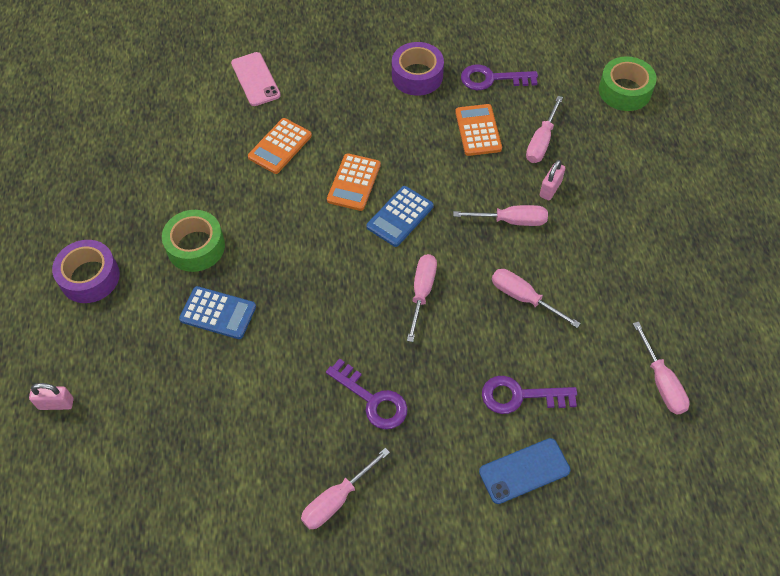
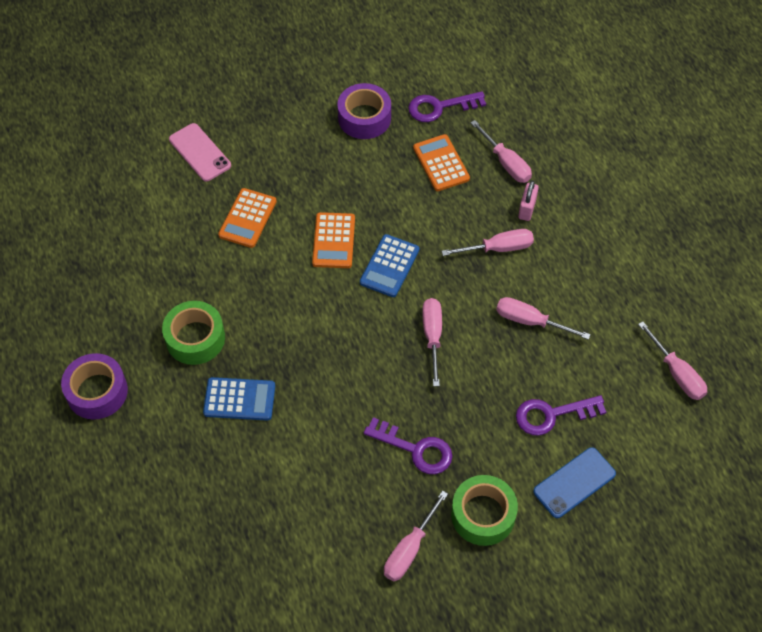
camera: 15 degrees left, 0 degrees up
(56, 404) = (107, 523): pink padlock -> none
(541, 141) = (506, 163): pink screwdriver -> pink screwdriver turned 45 degrees counterclockwise
(624, 91) = (572, 95): green tape -> green tape (483, 515)

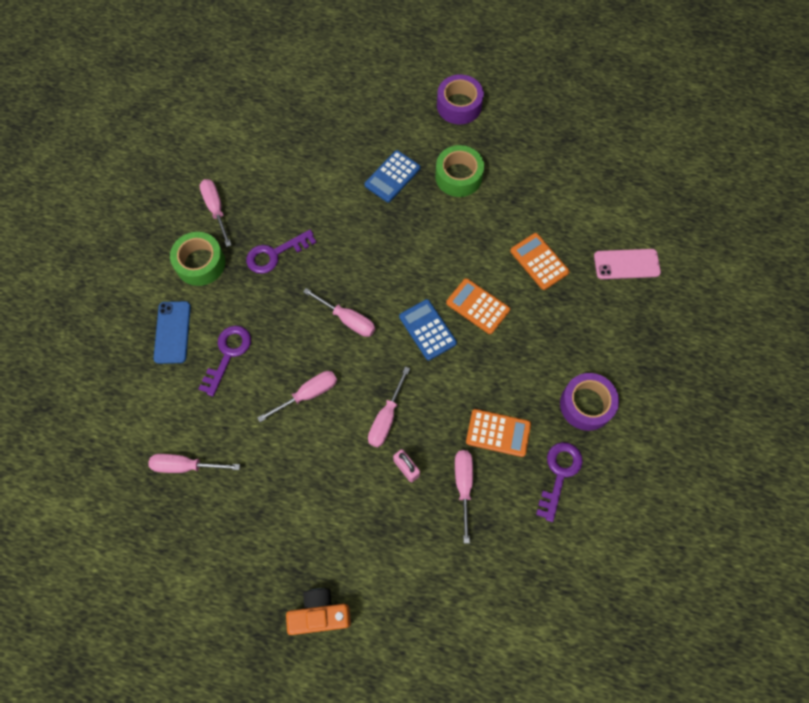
camera: 125 degrees right, 10 degrees up
(506, 163) = (463, 486): pink screwdriver -> pink screwdriver turned 90 degrees clockwise
(687, 198) = (320, 613): none -> orange camera

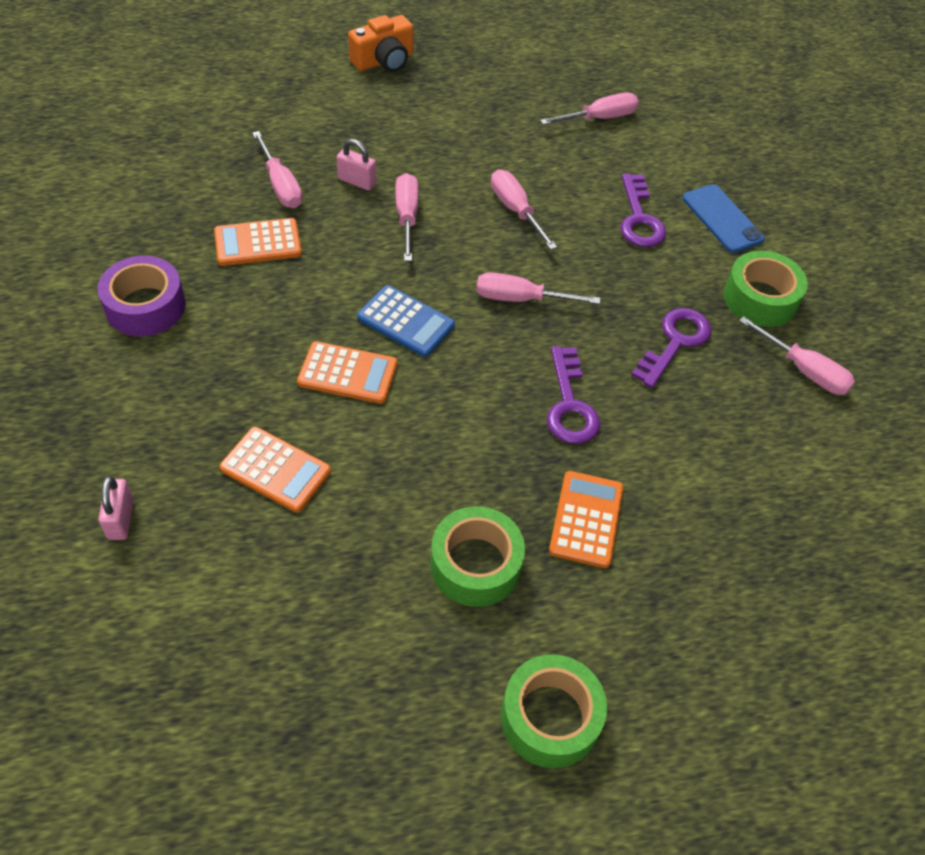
camera: 150 degrees right, 15 degrees down
(307, 394) = (516, 210): pink screwdriver -> pink screwdriver turned 120 degrees clockwise
(392, 177) = (586, 519): blue calculator -> orange calculator
(459, 105) = (550, 717): purple tape -> green tape
(559, 474) = (163, 227): purple key -> purple key (570, 405)
(626, 264) = (121, 519): pink phone -> pink padlock

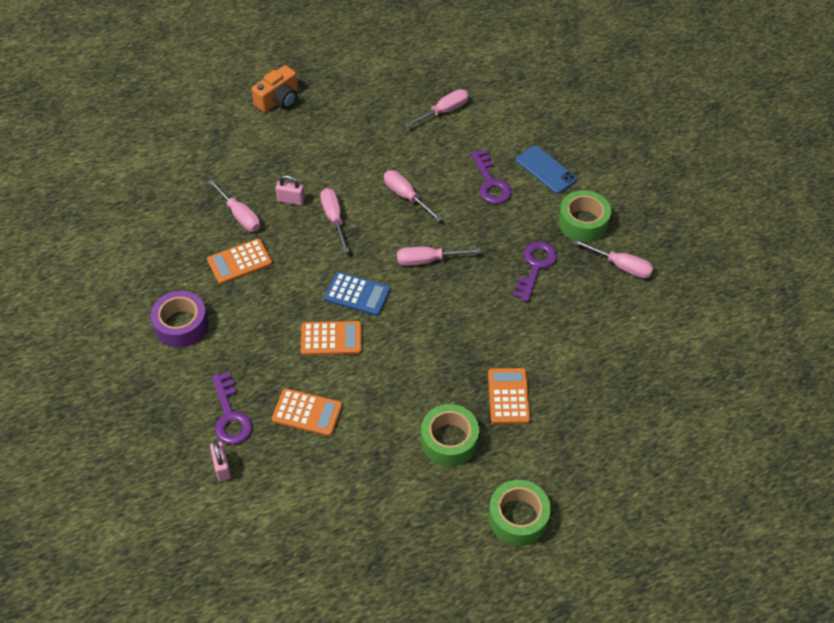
camera: 10 degrees left, 0 degrees up
(570, 405) = (479, 325): purple key -> purple key (230, 416)

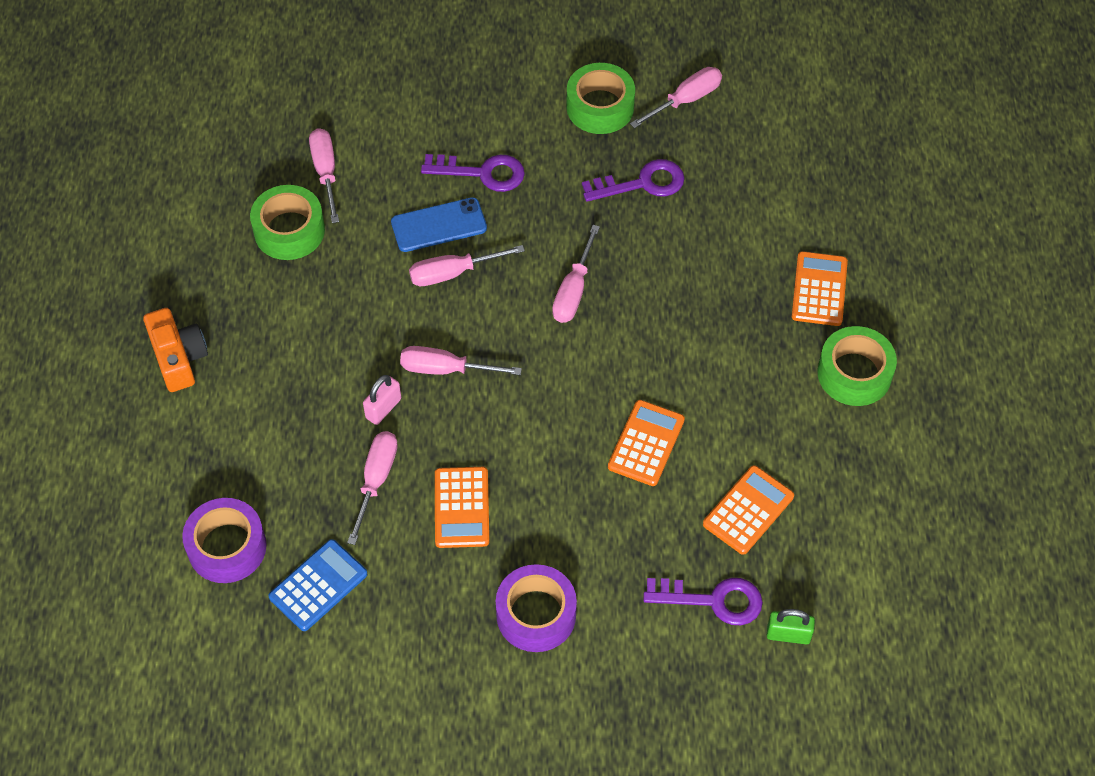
camera: 65 degrees left, 5 degrees up
(166, 167) = (227, 547): none -> purple tape
(222, 467) = (788, 635): pink padlock -> green padlock
(239, 215) = (376, 480): pink screwdriver -> pink screwdriver turned 60 degrees counterclockwise
(357, 294) = (589, 389): blue calculator -> blue calculator (318, 585)
(508, 396) = (819, 289): orange calculator -> orange calculator turned 75 degrees clockwise
(518, 517) = (983, 347): green tape -> green tape (289, 230)
(535, 266) = (642, 183): purple key -> purple key turned 120 degrees clockwise
(545, 170) = (494, 107): blue phone -> blue phone (439, 225)

